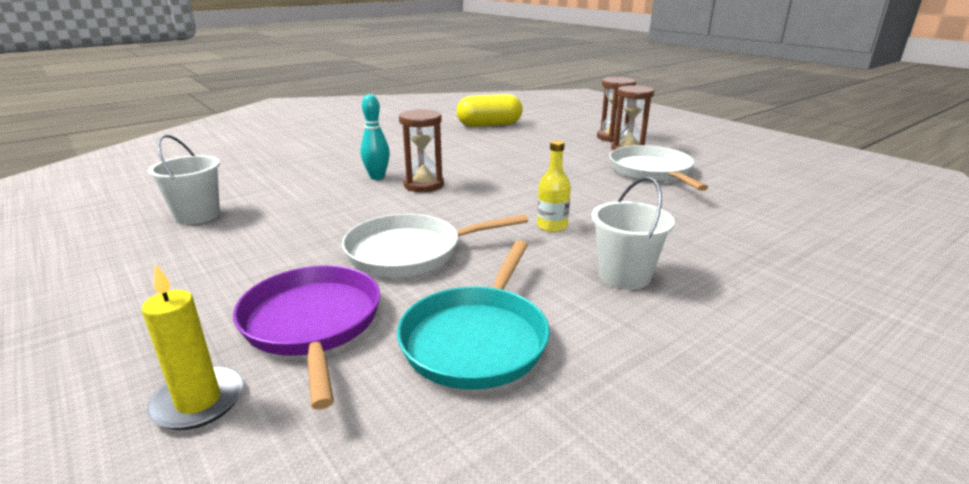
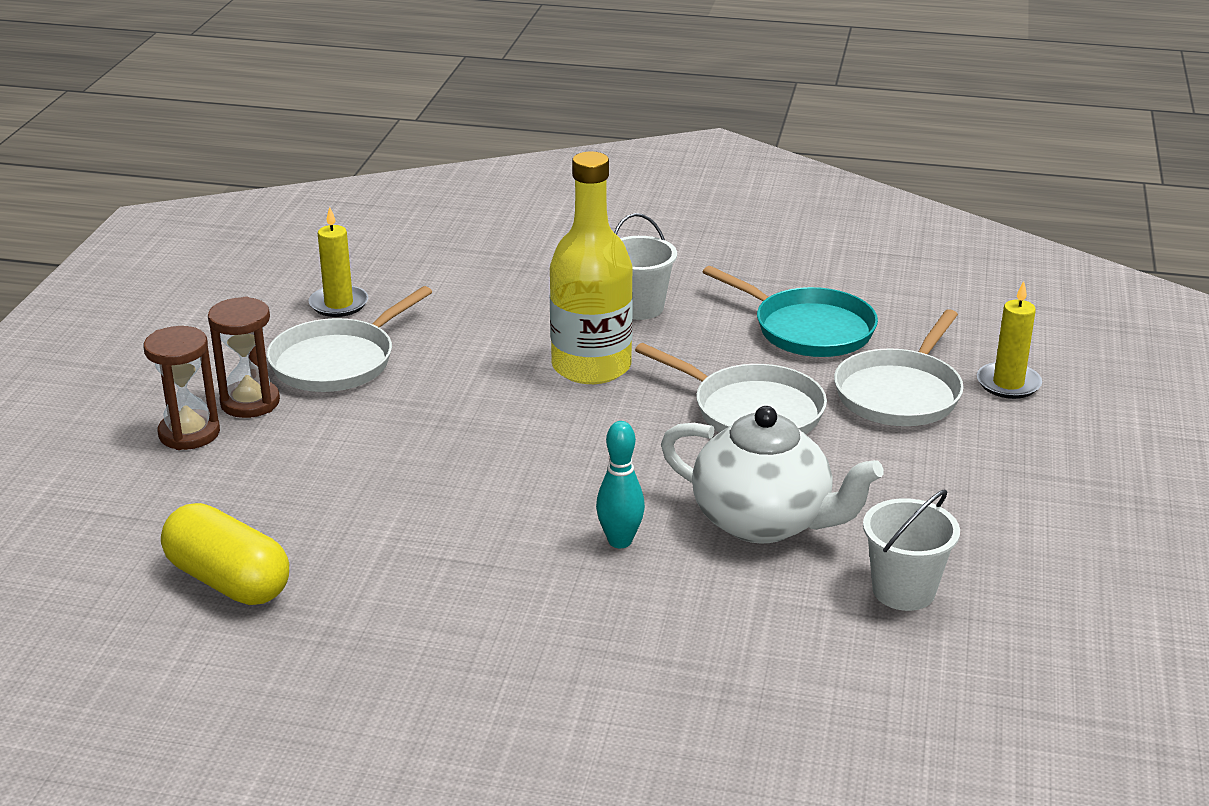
camera: 130 degrees left, 5 degrees up
(312, 324) = (900, 393): purple pan -> white pan
(316, 209) = (763, 521): none -> white teapot
(424, 185) = (595, 490): brown hourglass -> none
(477, 339) = (808, 329): turquoise pan -> turquoise pan turned 60 degrees clockwise
(552, 226) = (591, 366): yellow bottle -> yellow bottle, size x2.17
(736, 188) = (339, 304): none -> yellow candle

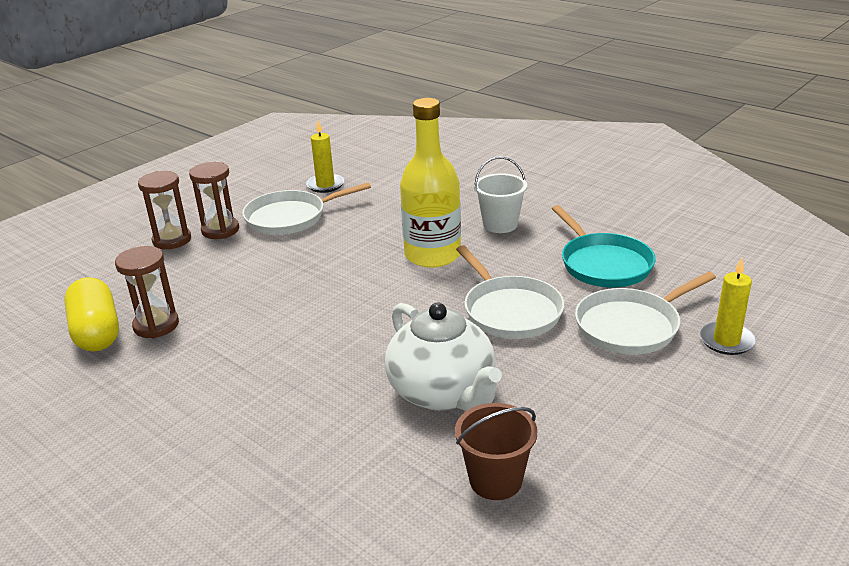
camera: 30 degrees right, 0 degrees up
(308, 549) = (156, 325): none -> brown hourglass
(620, 541) = (335, 376): turquoise bowling pin -> none
(903, 591) = (495, 480): white bucket -> brown bucket

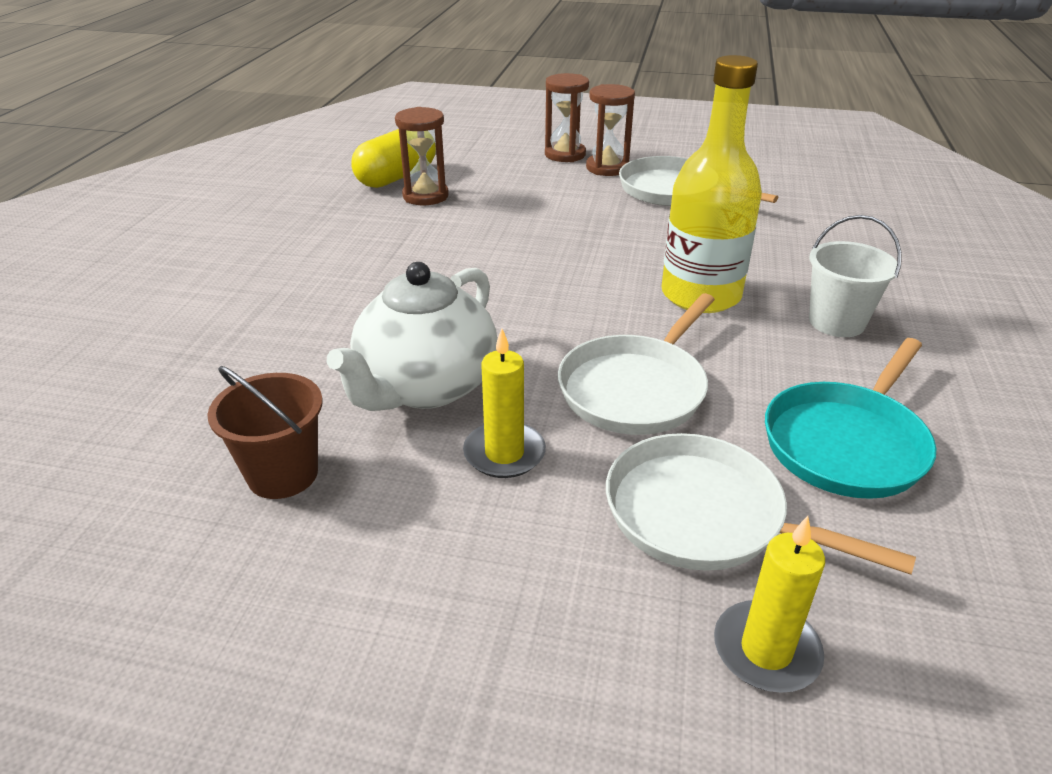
camera: 60 degrees right, 5 degrees up
(325, 185) = (764, 186): yellow candle -> yellow candle (504, 453)

